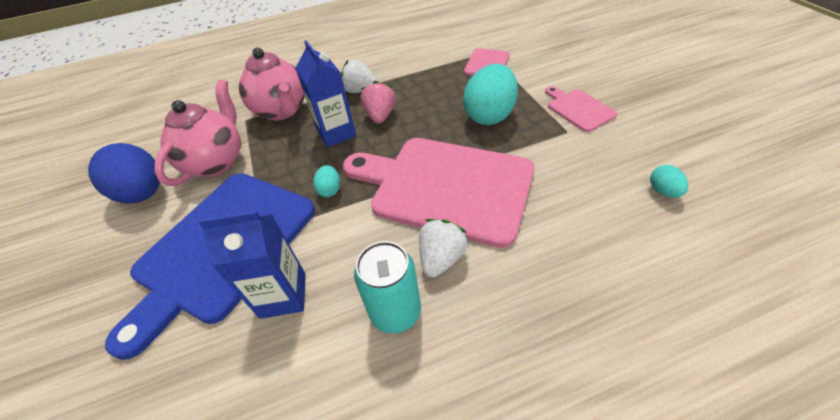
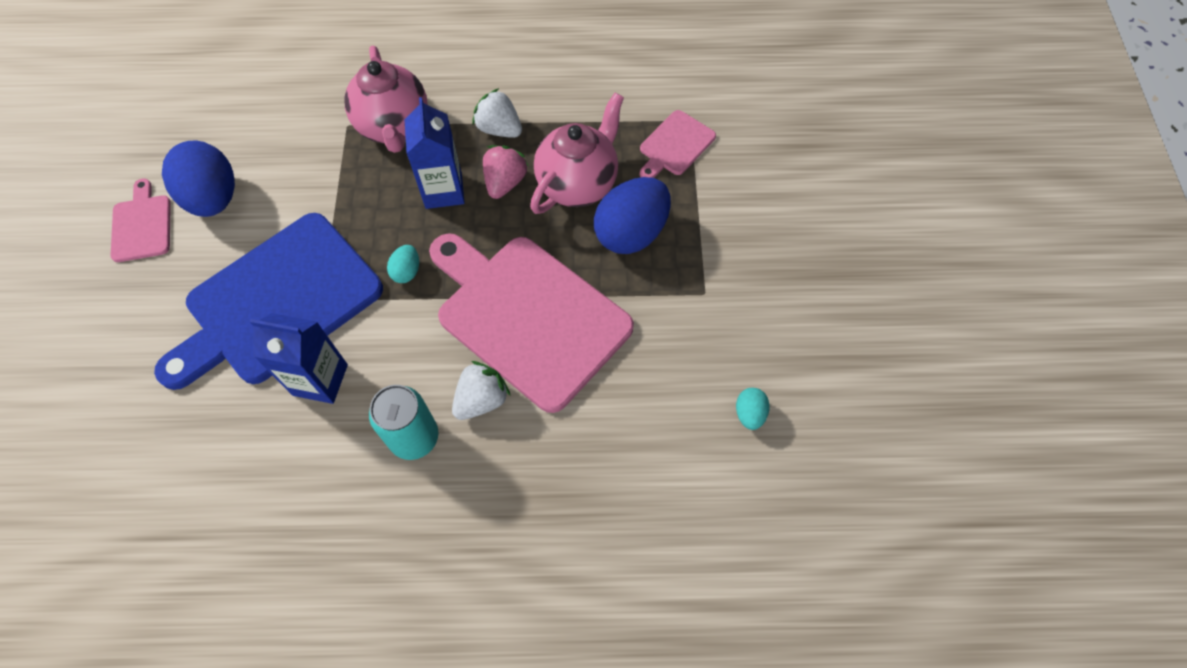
camera: 15 degrees right, 15 degrees up
(216, 162) = (299, 181): pink teapot -> pink teapot (578, 184)
(489, 115) = (631, 233): turquoise egg -> blue egg
(578, 109) = (740, 265): pink cutting board -> pink cutting board (142, 225)

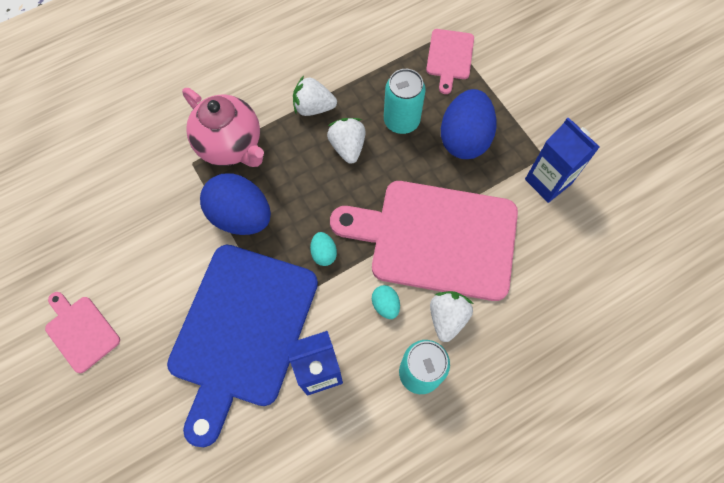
camera: 30 degrees left, 5 degrees up
(213, 198) = (125, 277): blue egg -> blue egg (241, 216)
(443, 190) = (306, 176): blue carton -> blue carton (548, 181)
(505, 182) = (347, 147): pink strawberry -> white strawberry
(578, 184) = (401, 121): pink teapot -> turquoise can
(749, 413) = (629, 225): turquoise egg -> turquoise egg (385, 305)

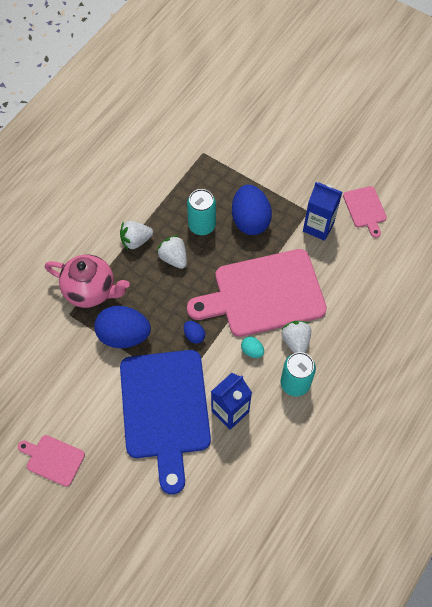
camera: 25 degrees left, 5 degrees down
(324, 253) = (194, 335): turquoise egg -> blue egg
(449, 57) = (213, 168): pink cutting board -> pink cutting board (365, 209)

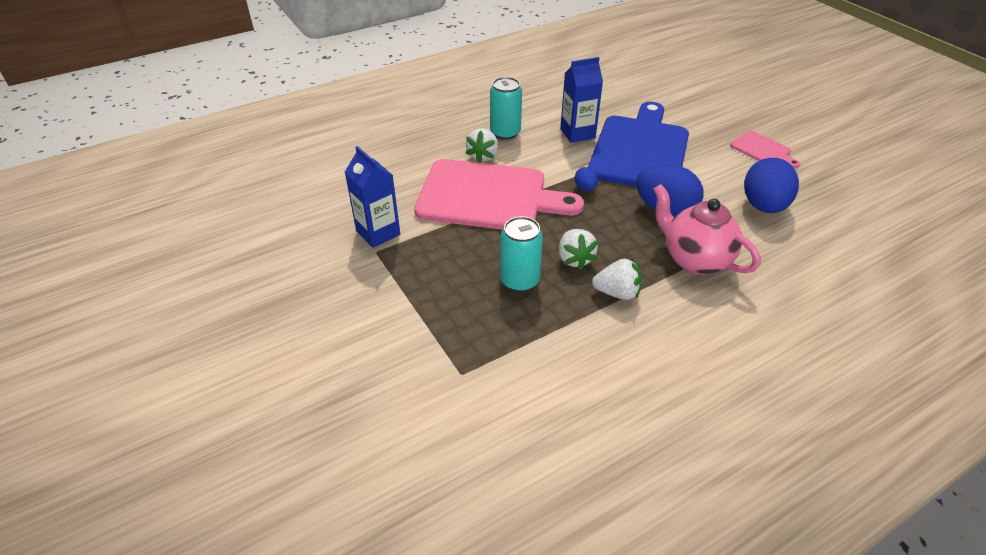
camera: 155 degrees left, 20 degrees down
(250, 220) = (454, 266): blue egg -> blue egg (763, 206)
(252, 351) = (531, 162): turquoise egg -> none
(365, 209) = (308, 231): pink cutting board -> none

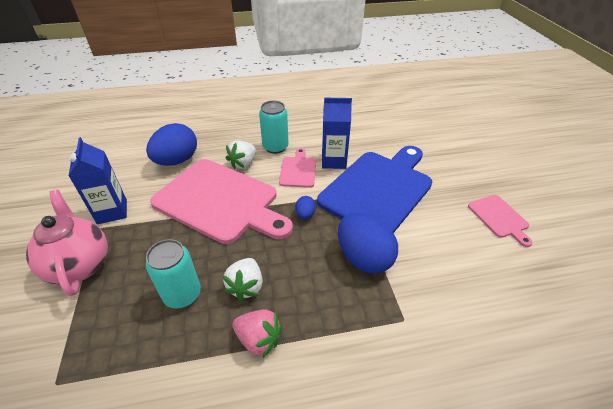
camera: 20 degrees right, 0 degrees up
(547, 150) = (298, 170): none -> pink cutting board
(617, 293) = (258, 339): white strawberry -> pink strawberry
(694, 259) = (359, 325): pink teapot -> pink teapot (80, 265)
(763, 206) = (468, 282): blue egg -> blue egg (177, 161)

